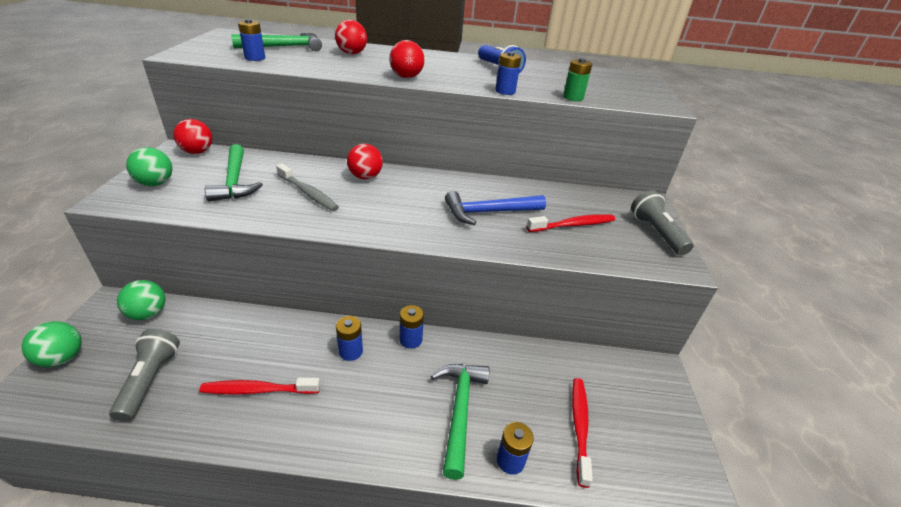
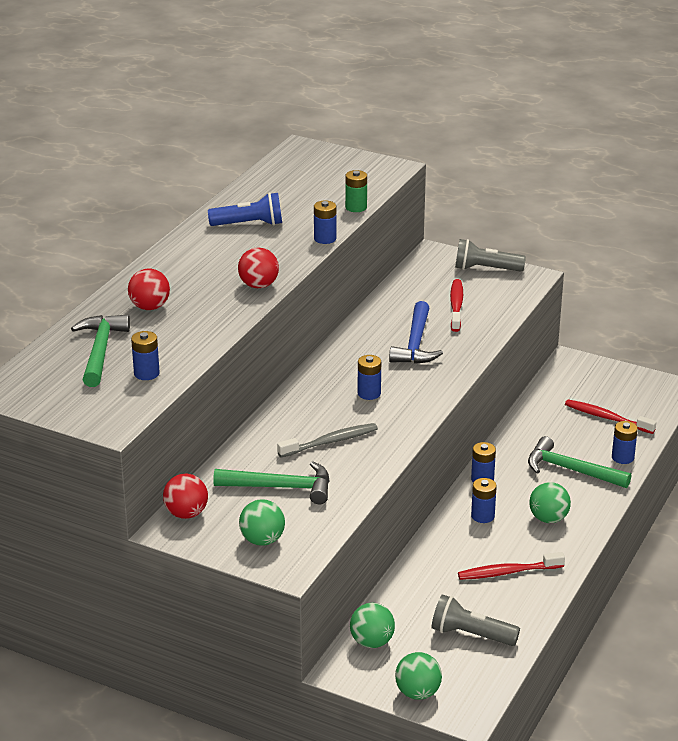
camera: 65 degrees left, 5 degrees down
(258, 390) = (507, 572): red toothbrush -> red toothbrush turned 60 degrees clockwise
(361, 407) = (548, 519): none -> green ball
(365, 177) = (310, 402): red ball -> none
(392, 200) = (369, 393): none -> blue battery

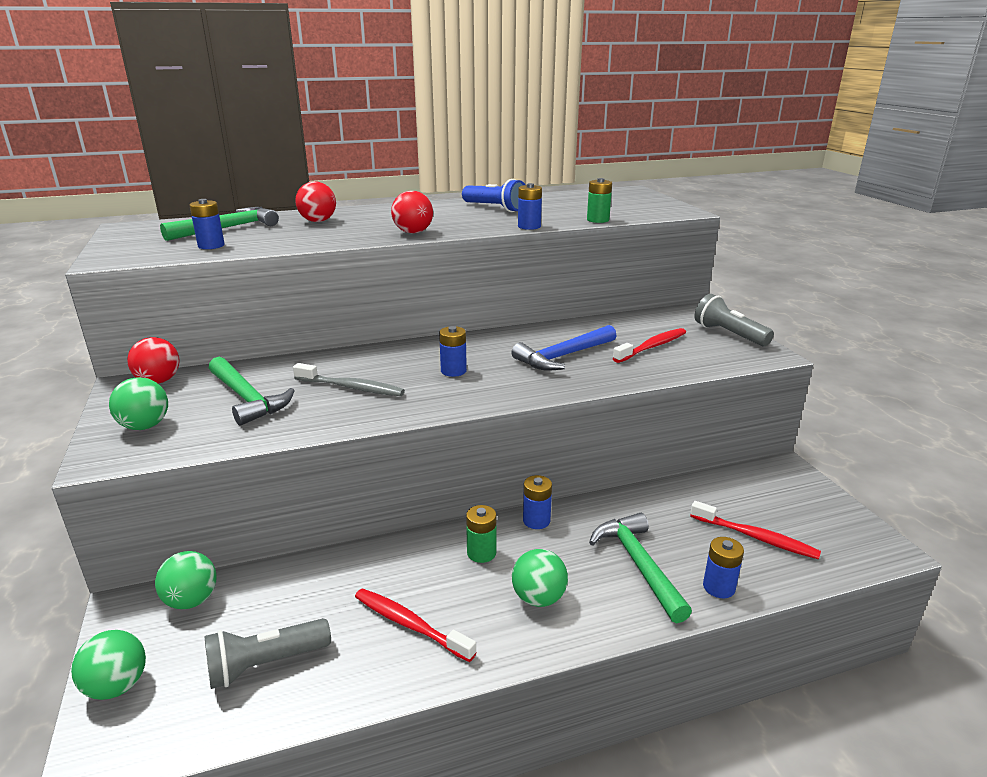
camera: 45 degrees right, 5 degrees down
(471, 635) = (265, 664): grey flashlight -> grey flashlight turned 90 degrees counterclockwise
(482, 516) = (481, 553): blue battery -> green battery
(607, 418) = (756, 537): red toothbrush -> red toothbrush turned 135 degrees clockwise

